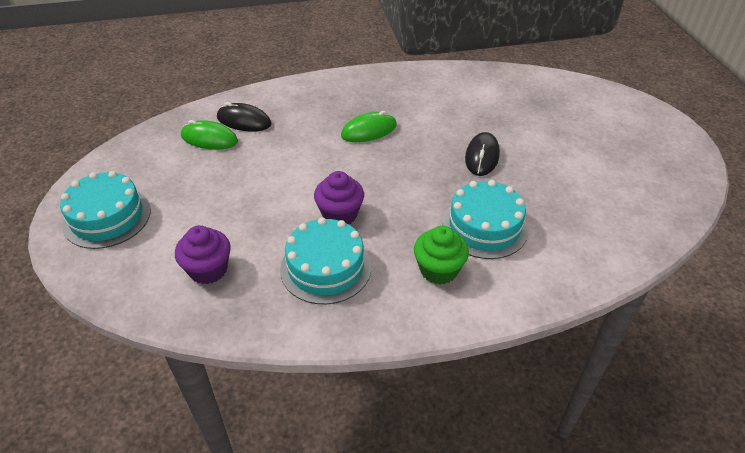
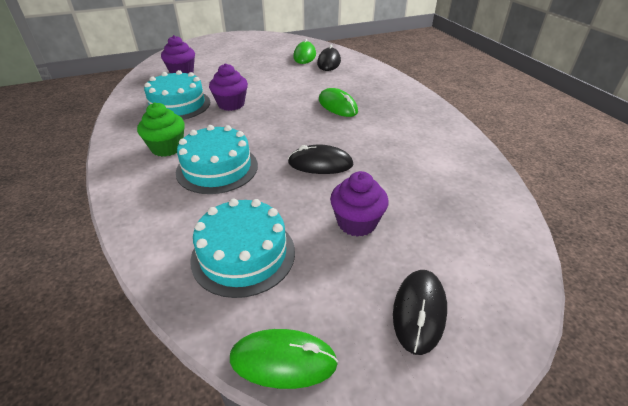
camera: 80 degrees right, 5 degrees down
(107, 217) = (227, 44): turquoise cake -> turquoise cake (243, 254)
(564, 148) = (356, 223): none -> purple cupcake
(644, 136) = (419, 311): none -> black mouse
(693, 196) = (283, 361): none -> green mouse

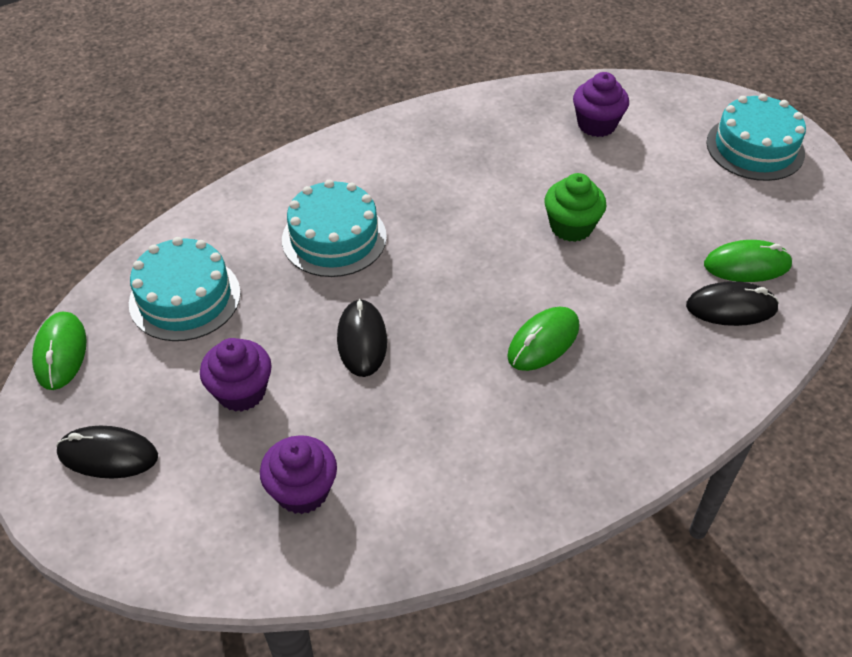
camera: 80 degrees right, 10 degrees up
(167, 148) = (371, 179): green cupcake -> green cupcake (571, 226)
(178, 105) = (486, 154): turquoise cake -> turquoise cake (755, 148)
(231, 104) = (506, 209): purple cupcake -> purple cupcake (302, 491)

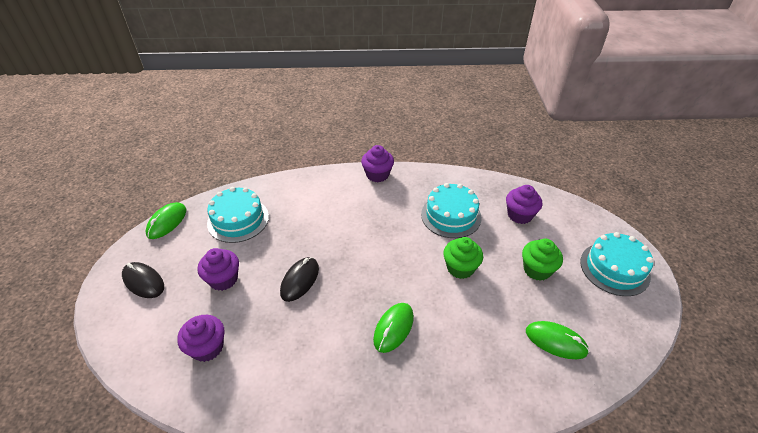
camera: 30 degrees right, 5 degrees down
(334, 238) = (329, 220): turquoise cake -> turquoise cake (451, 215)
(353, 143) = (377, 175): none -> purple cupcake
(543, 341) = (393, 328): green mouse -> green mouse turned 45 degrees counterclockwise
(667, 188) = (537, 269): none -> green cupcake
(731, 307) = (525, 364): black mouse -> none

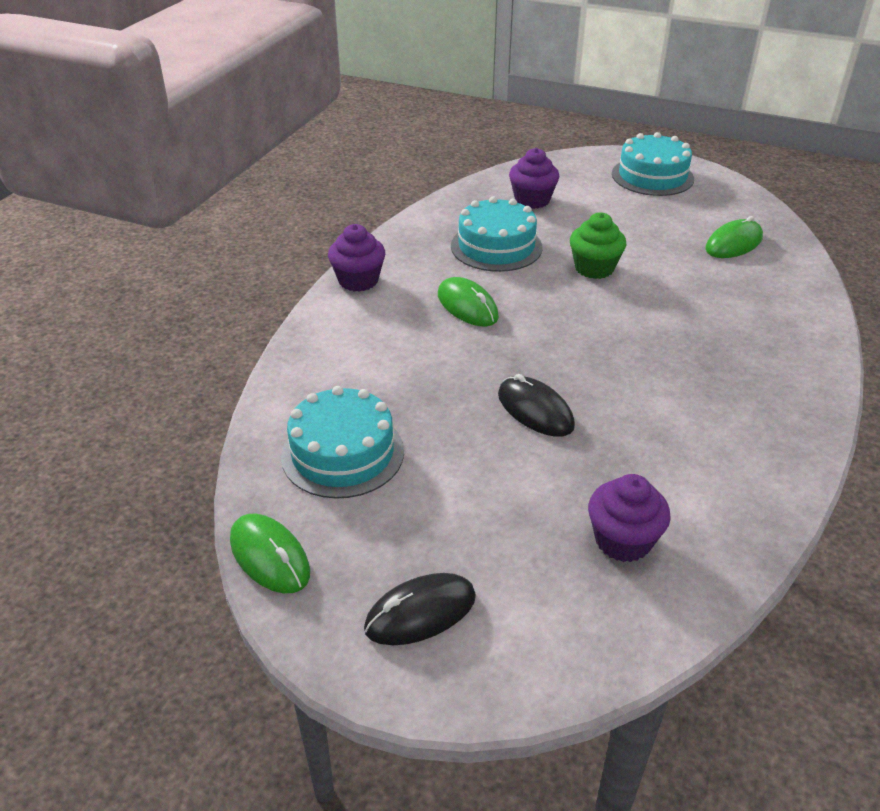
camera: 65 degrees left, 5 degrees down
(223, 279) = (482, 497): purple cupcake -> none
(393, 328) = (667, 347): green mouse -> green mouse (467, 306)
(537, 269) = (627, 219): green cupcake -> none

